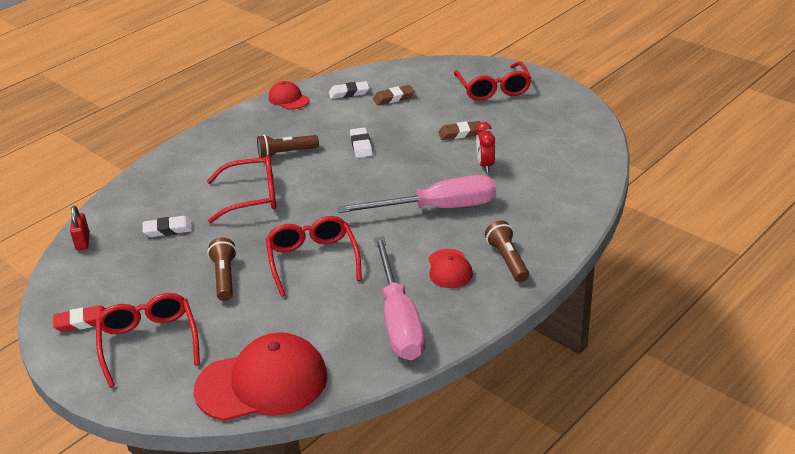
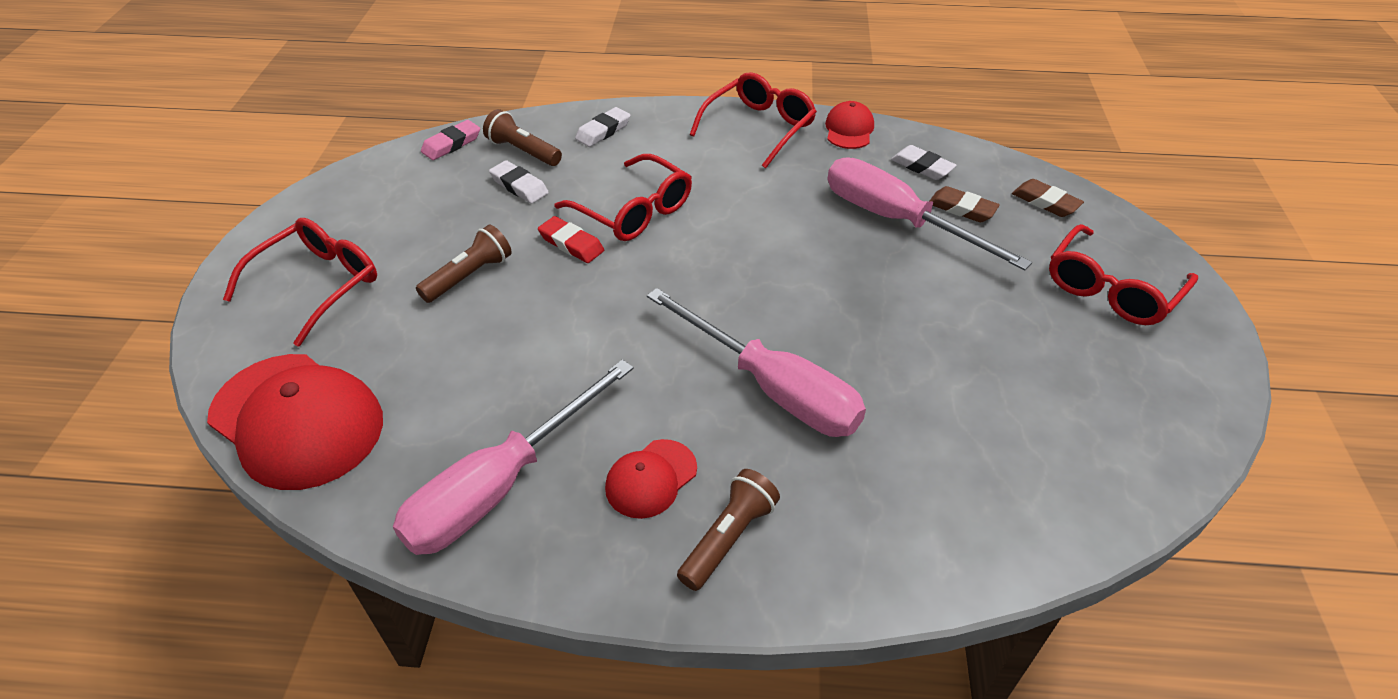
camera: 50 degrees right, 10 degrees up
(82, 322) = (322, 219): red eraser -> red eraser (571, 244)
(83, 242) = (451, 144): red padlock -> pink eraser
(286, 153) = (743, 188): brown flashlight -> brown flashlight (523, 151)
(312, 260) = (559, 330): red glasses -> red glasses (759, 128)
(361, 145) = (828, 239): white eraser -> white eraser (603, 131)
(376, 120) = (897, 221): none -> pink screwdriver
(460, 133) = (965, 315): brown eraser -> brown eraser (1045, 202)
(485, 165) = (923, 383): red clock -> none

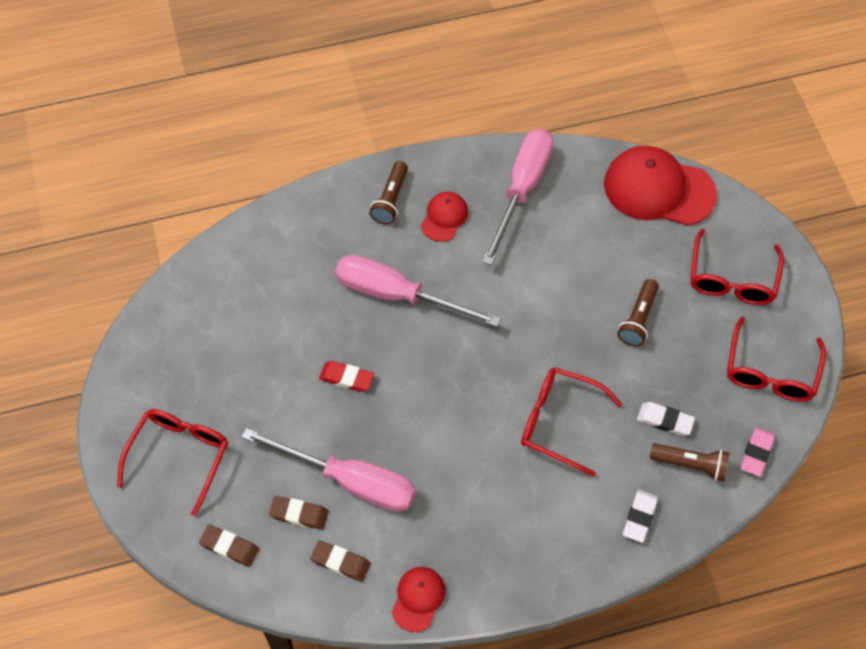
camera: 160 degrees right, 15 degrees up
(571, 244) = (587, 372): red eraser -> red eraser (346, 378)
(759, 128) = (502, 572): red glasses -> red glasses (770, 372)
(849, 129) = (418, 599): red cap -> red cap turned 150 degrees counterclockwise
(922, 167) = (340, 562): white eraser -> brown eraser

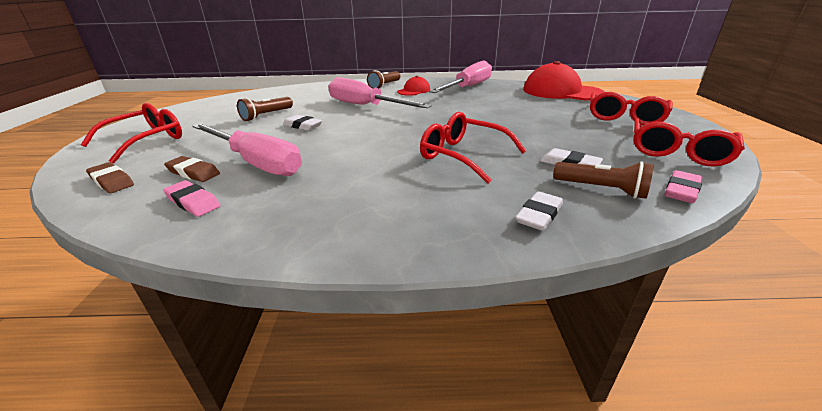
camera: 15 degrees right, 30 degrees down
(340, 562) = (193, 202): brown eraser -> pink eraser
(346, 378) = (303, 126): red eraser -> white eraser
(418, 599) = (241, 238): red cap -> none
(638, 319) = (544, 124): brown flashlight -> brown flashlight (267, 115)

